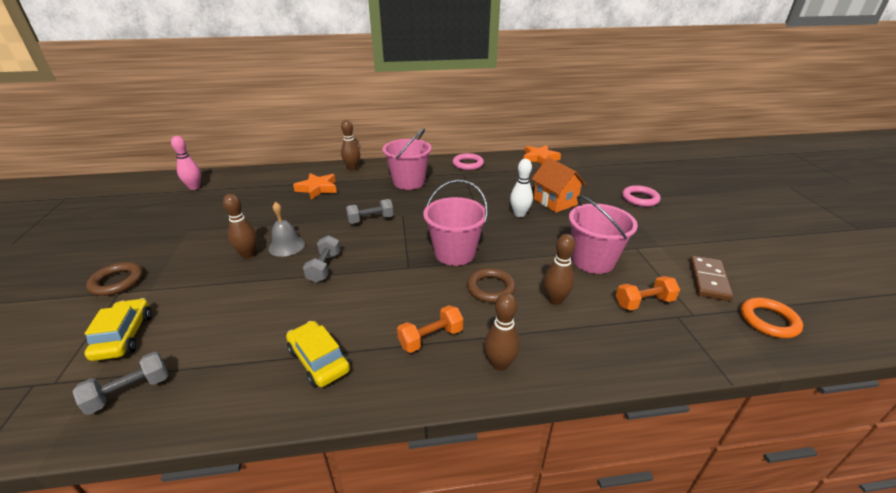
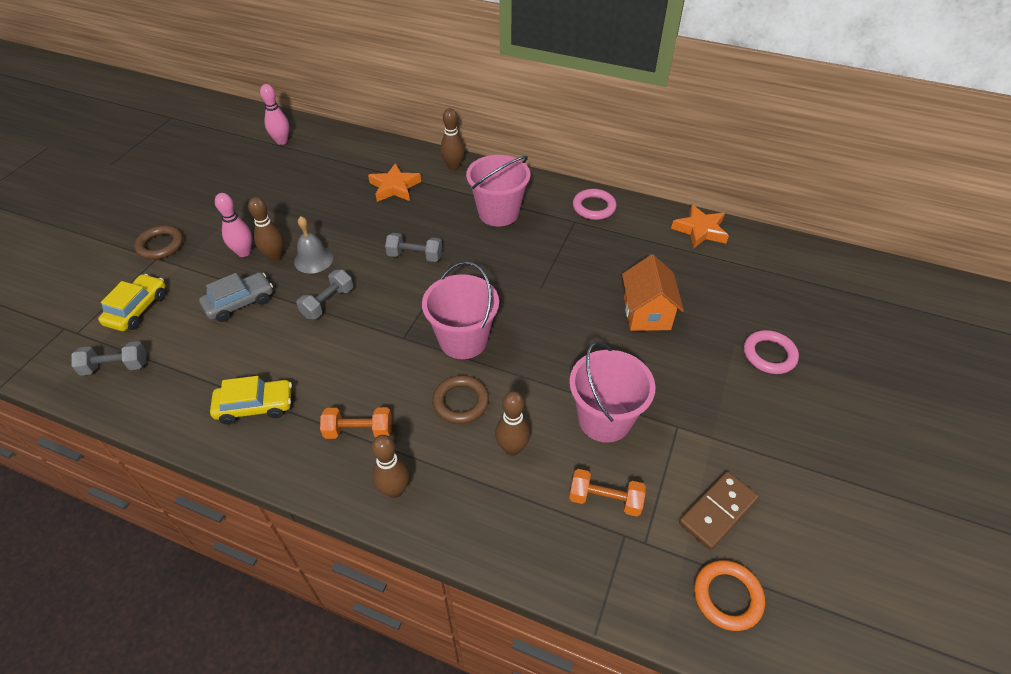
camera: 30 degrees right, 15 degrees up
(214, 260) = (244, 252): none -> pink bowling pin
(239, 294) = (240, 303): none -> grey car
(319, 360) = (255, 406): yellow car -> yellow car turned 90 degrees clockwise
(519, 214) = (583, 315): white bowling pin -> none

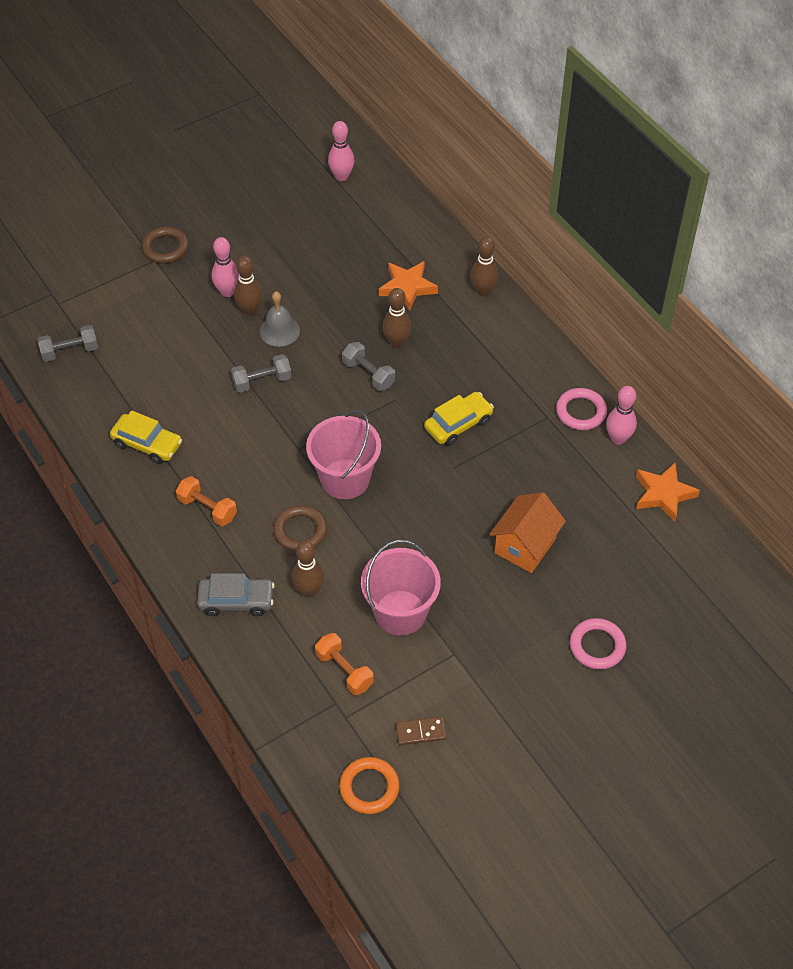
camera: 35 degrees right, 5 degrees up
(116, 366) = (70, 351): grey dumbbell -> grey dumbbell turned 45 degrees counterclockwise
(137, 309) = (113, 305): yellow car -> yellow car (458, 424)
(240, 303) = (193, 342): grey car -> grey car (236, 601)
(395, 490) = (200, 569): brown bowling pin -> brown bowling pin (396, 342)
(498, 213) = (482, 368): pink bucket -> none
(635, 211) = (618, 438): none -> pink bowling pin
(717, 511) = (420, 732): brown domino -> brown domino, size x0.65

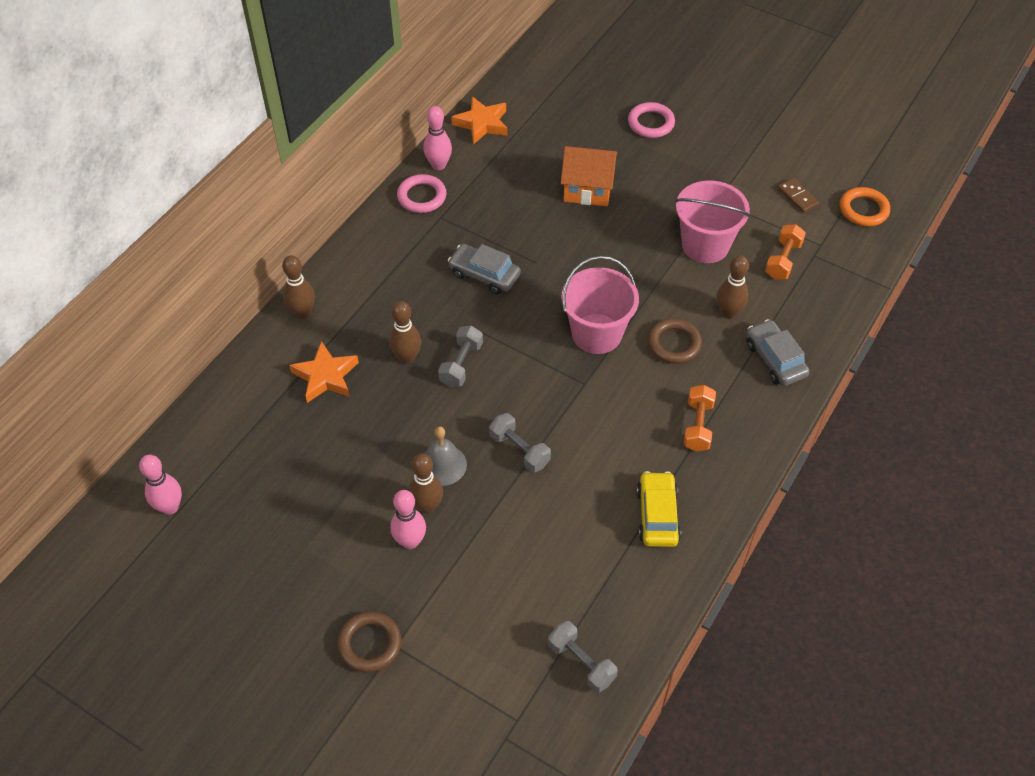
camera: 115 degrees left, 0 degrees up
(458, 424) = (484, 275): yellow car -> grey car

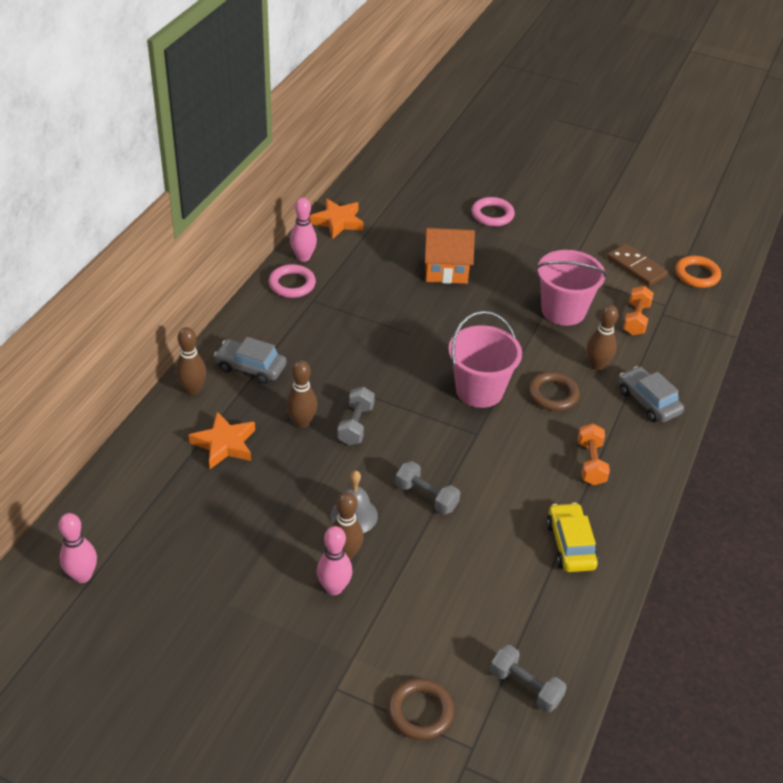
camera: 10 degrees left, 10 degrees down
(370, 644) = (310, 689): brown ring -> brown ring (420, 712)
(484, 275) = (363, 346): grey car -> grey car (250, 367)
(797, 197) = (636, 267): brown domino -> brown domino, size x1.53

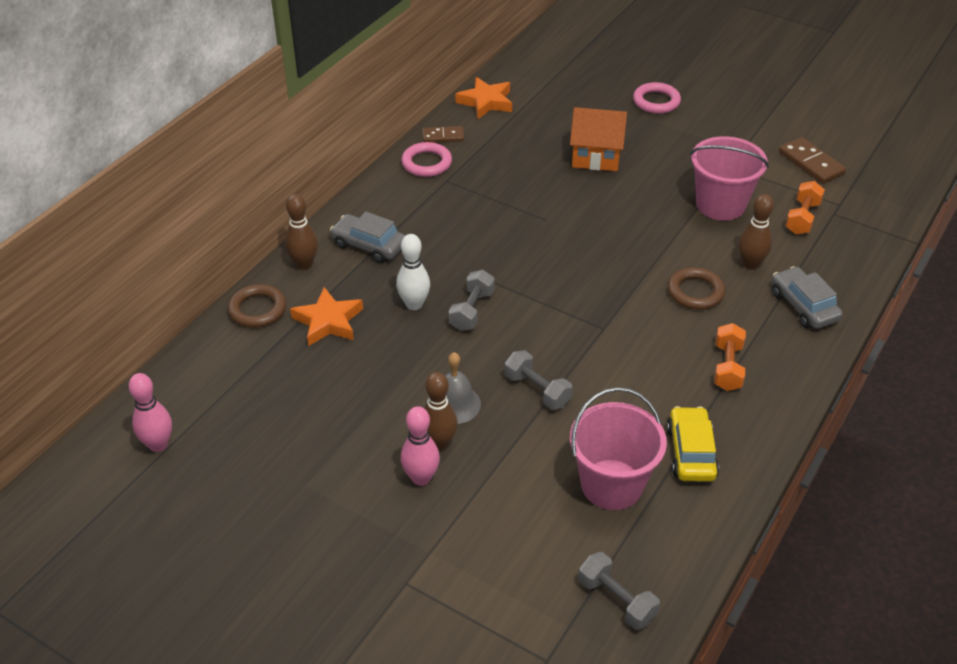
camera: 10 degrees right, 0 degrees up
(302, 422) = (414, 304): brown bowling pin -> white bowling pin
(303, 257) = (443, 136): pink bowling pin -> brown domino
(420, 712) = (494, 616): brown ring -> brown ring (257, 309)
(479, 390) = (613, 283): pink bucket -> pink bucket (612, 484)
(697, 275) = (880, 174): orange ring -> none

